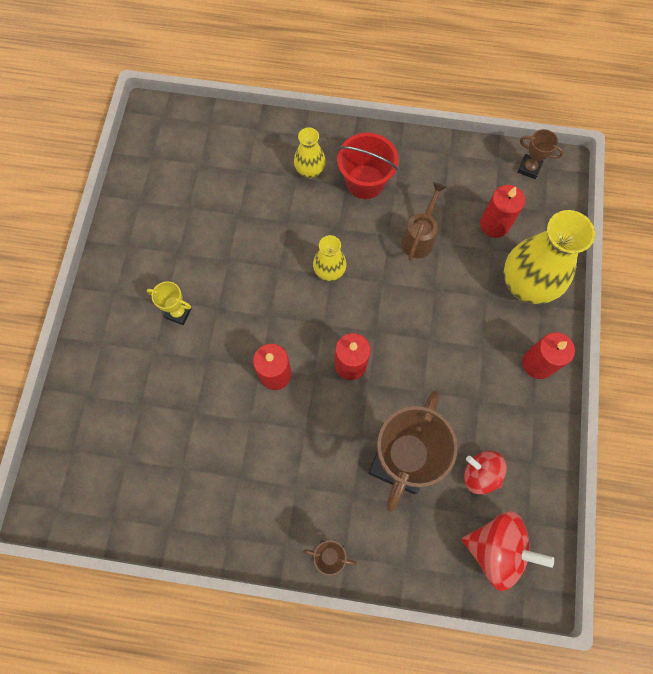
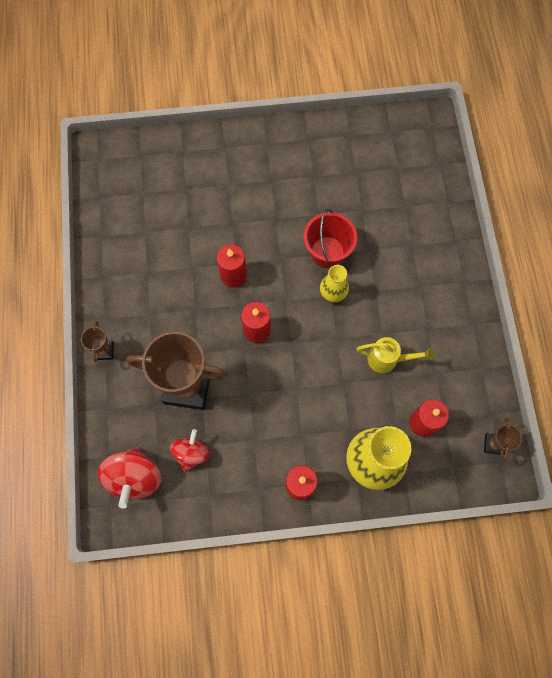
camera: 75 degrees right, 0 degrees up
(178, 312) = (264, 192): yellow trophy -> none
(310, 171) = (421, 254): yellow vase -> none
(365, 182) = (427, 302): red bucket -> red bucket (327, 252)
(419, 238) = (388, 360): brown watering can -> yellow watering can

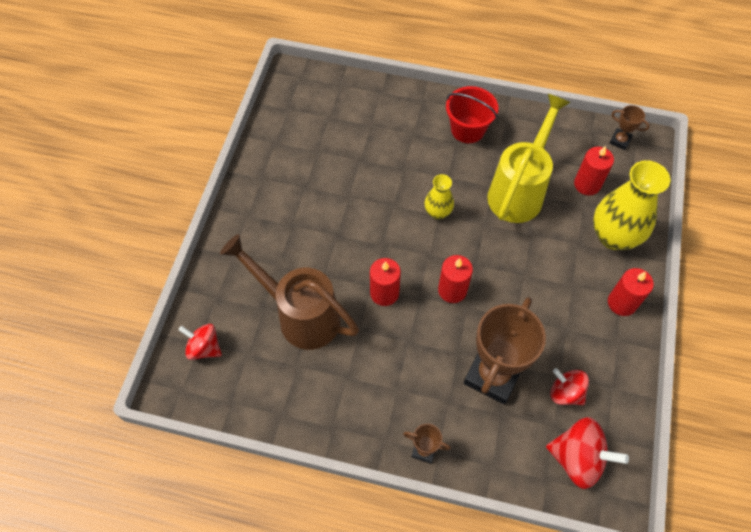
camera: 70 degrees left, 10 degrees down
(137, 160) = (204, 348): none -> red spinning top
(189, 217) = (300, 315): none -> brown watering can
(327, 252) = (392, 202): red bucket -> red bucket (467, 129)
(388, 360) = (519, 190): yellow watering can -> yellow watering can, size x1.91

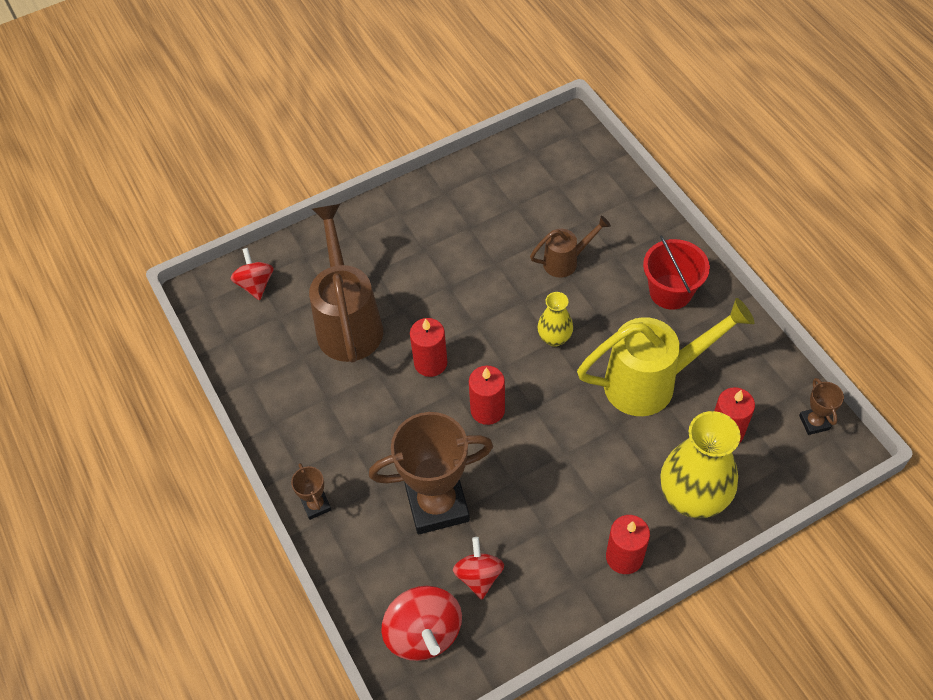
camera: 50 degrees right, 5 degrees down
(389, 160) = (566, 261): none -> brown watering can

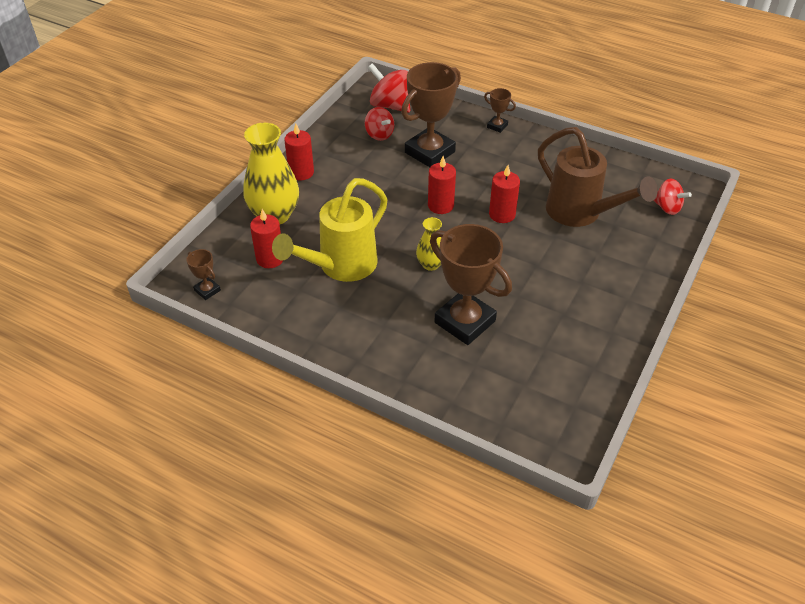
camera: 145 degrees right, 10 degrees down
(566, 261) = (465, 322): brown watering can -> brown trophy
(670, 292) = (365, 335): red bucket -> none

